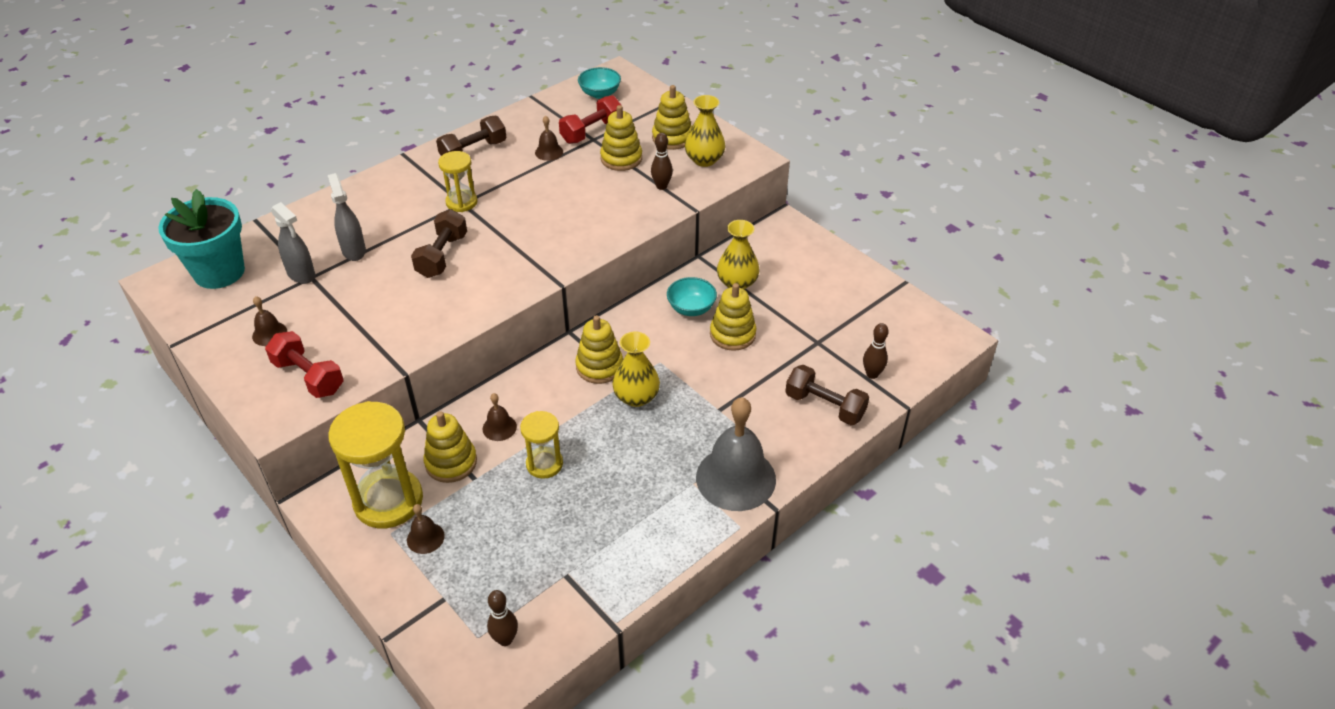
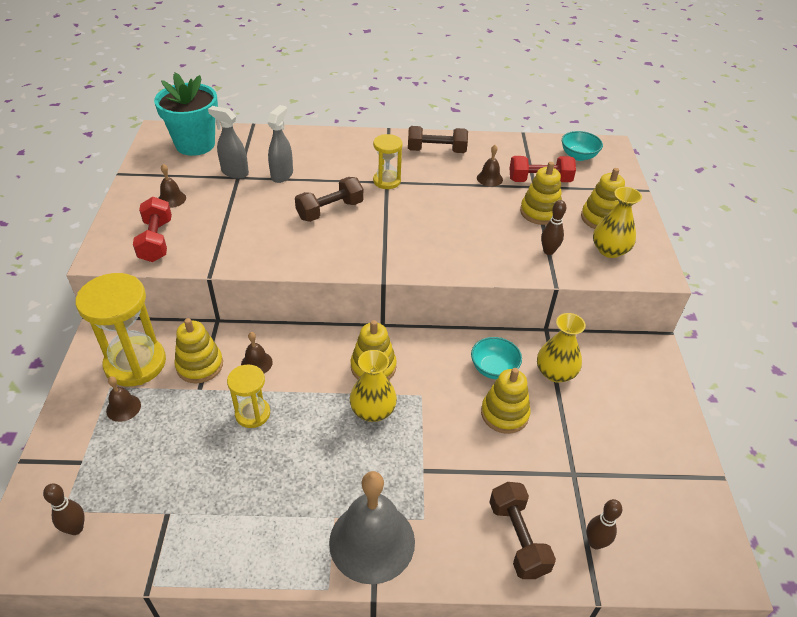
camera: 40 degrees right, 0 degrees up
(301, 274) = (234, 172): grey spray bottle -> grey spray bottle turned 120 degrees clockwise

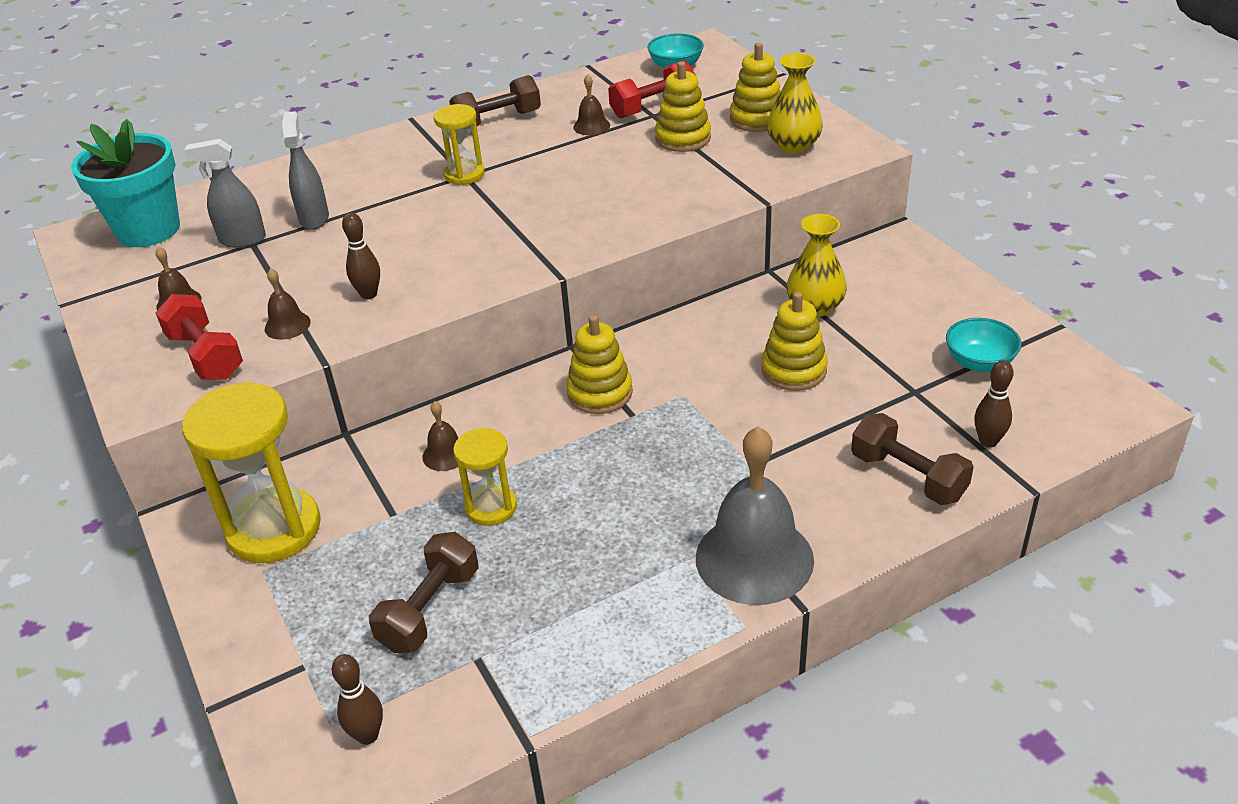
camera: 25 degrees left, 5 degrees down
(123, 407) = (305, 582): brown bell -> brown bell (287, 325)
(200, 365) = (369, 491): yellow stacking toy -> none
(330, 210) = (419, 232): brown dumbbell -> brown dumbbell (429, 609)
(373, 410) = (639, 436): yellow vase -> none
(493, 368) = (743, 333): turquoise bowl -> turquoise bowl (979, 362)
(548, 251) = (727, 172): brown bowling pin -> brown bowling pin (369, 294)

